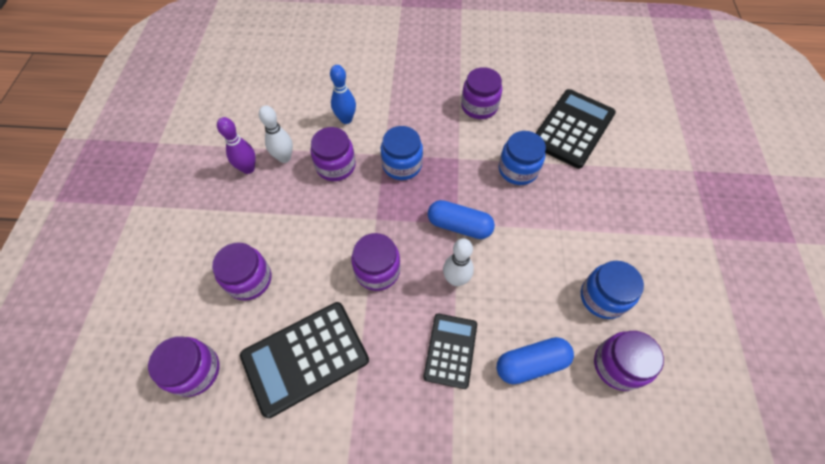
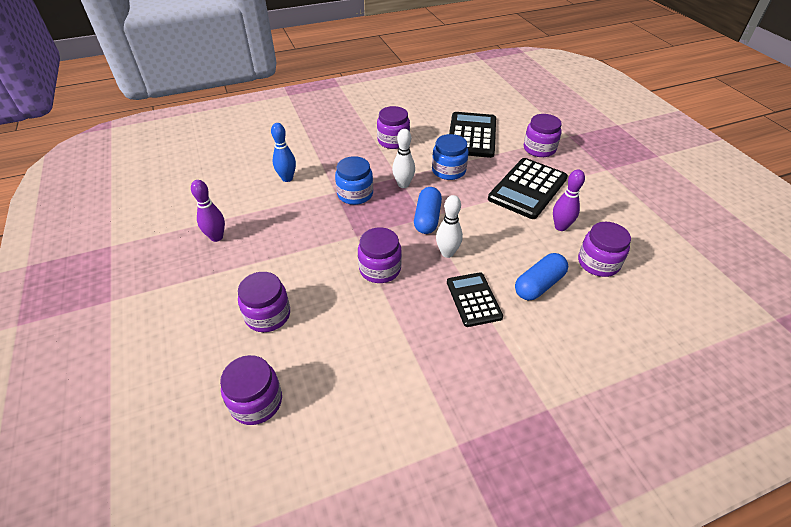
camera: 25 degrees left, 15 degrees down
(284, 158) = (247, 220): white bowling pin -> white bowling pin (403, 184)
(305, 357) = (355, 351): black calculator -> black calculator (527, 188)
(335, 166) = (298, 211): purple jar -> purple jar (539, 149)
(459, 226) = (427, 218): blue capsule -> blue capsule turned 75 degrees counterclockwise
(602, 297) = (560, 227): blue jar -> purple bowling pin

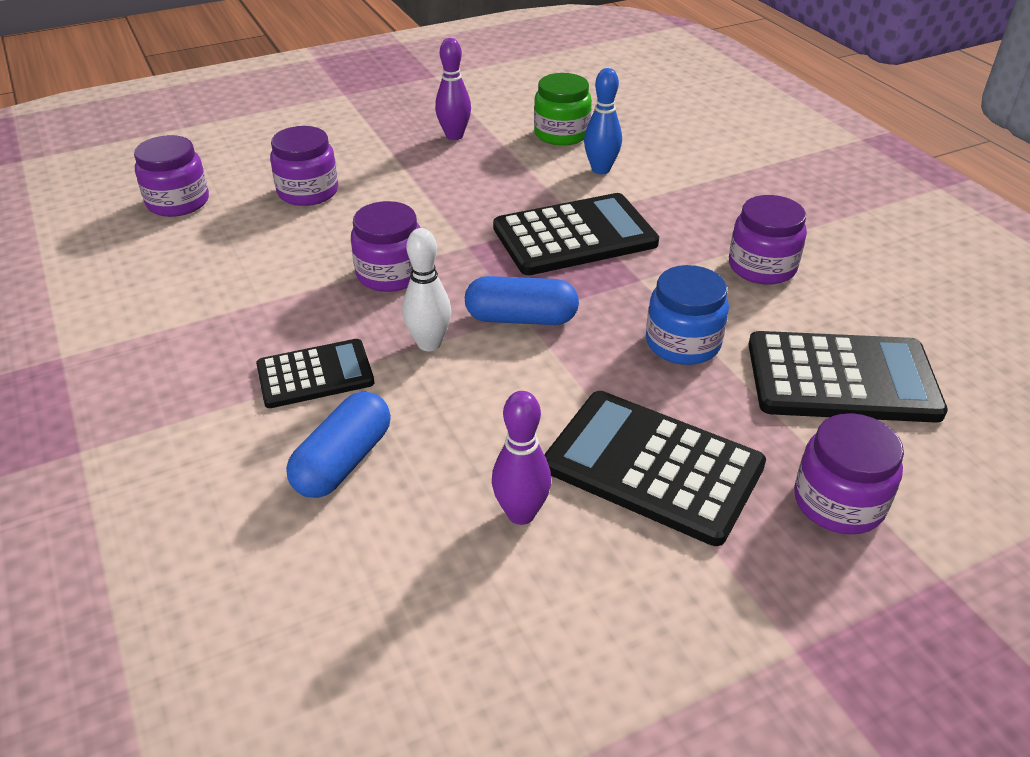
camera: 85 degrees right, 5 degrees down
(237, 189) = (561, 134): none -> green jar
(355, 194) = (575, 236): blue jar -> black calculator
(403, 184) = (617, 286): white bowling pin -> none
(539, 285) = (343, 461): blue capsule -> blue capsule turned 75 degrees clockwise
(598, 263) = (403, 568): purple jar -> none

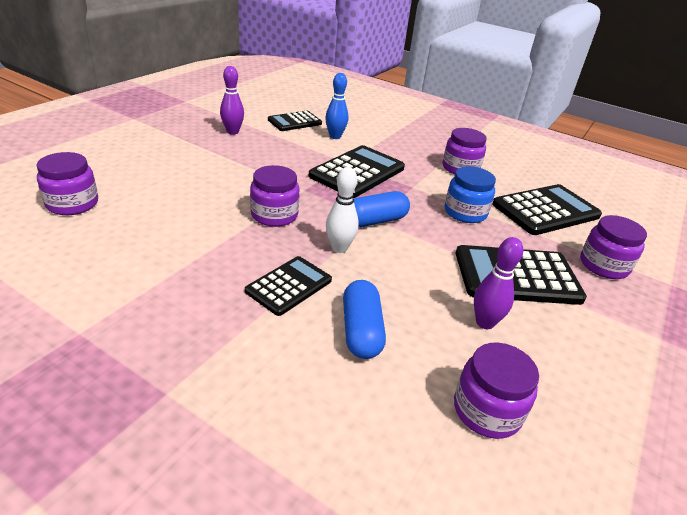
camera: 35 degrees left, 5 degrees down
(308, 192) = (168, 179): purple jar -> purple jar (487, 410)
(561, 134) = (294, 122): green jar -> black calculator

